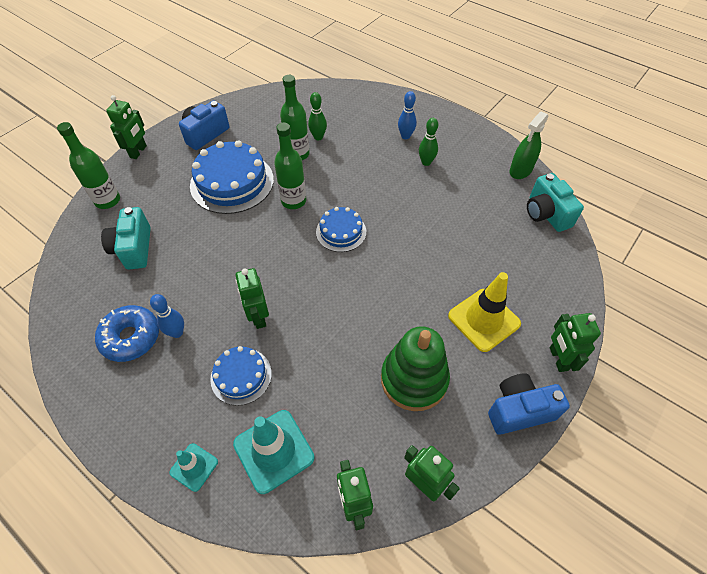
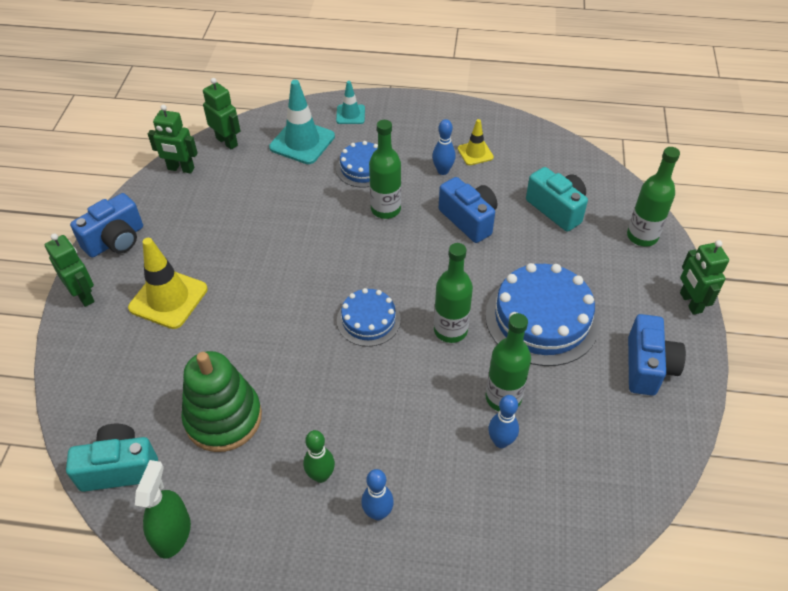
camera: 150 degrees right, 5 degrees down
(131, 337) = (475, 153): blue donut -> yellow traffic cone
(204, 273) = (469, 220): none -> blue camera
(258, 317) = (385, 209): green robot -> green bottle
(318, 137) = (501, 441): green bowling pin -> blue bowling pin
(414, 379) = (217, 224): green stacking toy -> green stacking toy (223, 418)
(546, 214) = (120, 468): turquoise camera -> turquoise camera turned 45 degrees counterclockwise

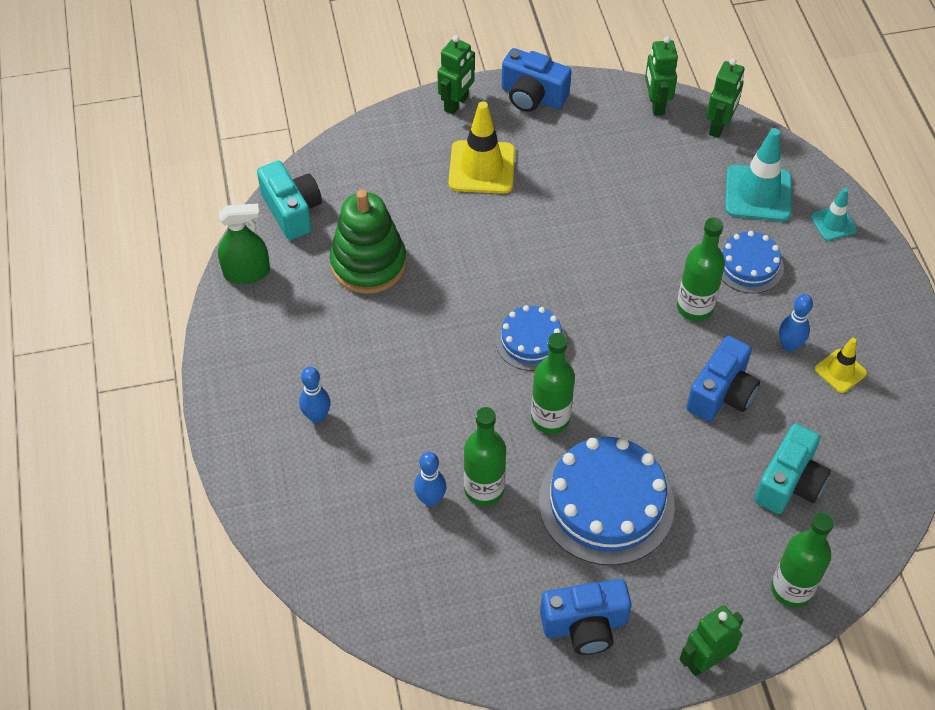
camera: 70 degrees right, 5 degrees up
(321, 475) = (338, 359): green bowling pin -> none

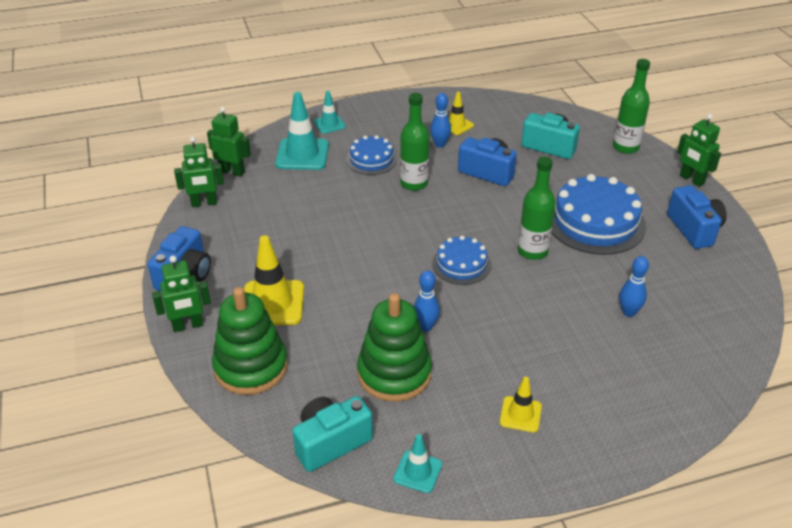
camera: 95 degrees left, 15 degrees down
(247, 273) = (417, 472): green spray bottle -> turquoise traffic cone
(297, 363) = (520, 414): none -> yellow traffic cone
(317, 416) = (574, 393): blue bowling pin -> blue bowling pin (425, 327)
(394, 153) = (251, 367): none -> green stacking toy
(456, 104) = (188, 326): green robot -> green robot turned 135 degrees clockwise
(484, 489) = (608, 283): green bottle -> none

